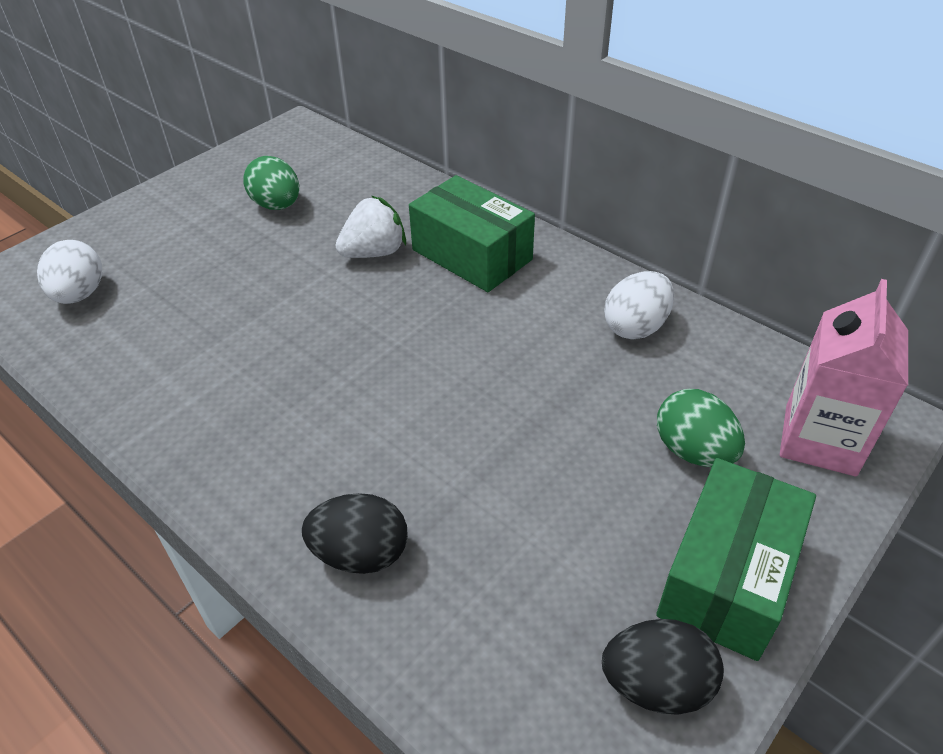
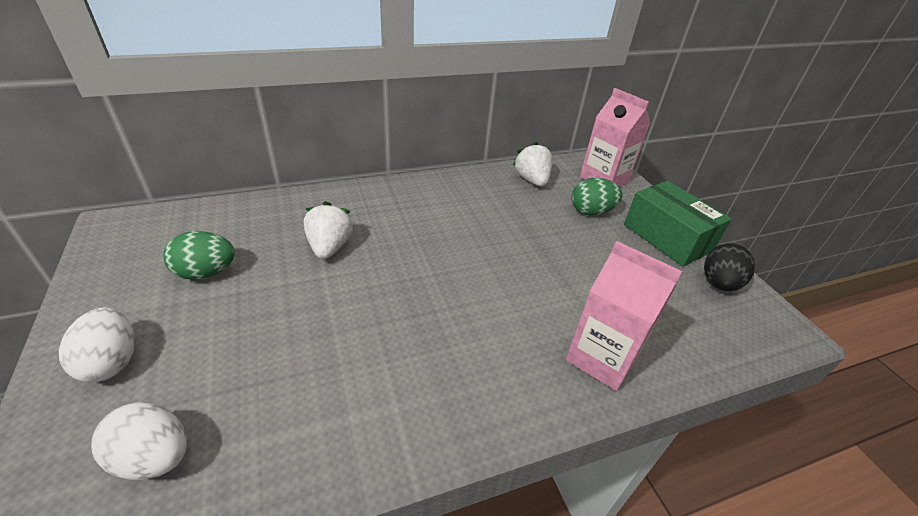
camera: 65 degrees left, 5 degrees down
(361, 554) = (602, 358): black egg -> pink carton
(472, 254) = (380, 211): green box -> none
(635, 327) = (496, 188): white egg -> white egg (112, 362)
(703, 354) = (532, 180): none -> white strawberry

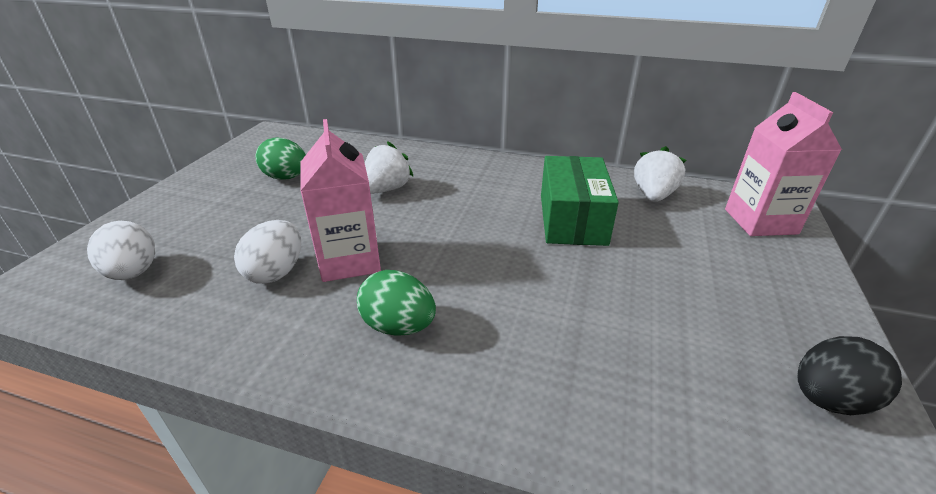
camera: 40 degrees right, 5 degrees down
(112, 362) = (179, 209): white egg -> white egg (276, 272)
(591, 212) = (700, 247): green egg -> green egg (398, 326)
(602, 358) = (540, 390): pink carton -> pink carton (349, 260)
(667, 237) = (795, 312): green box -> green box (572, 219)

